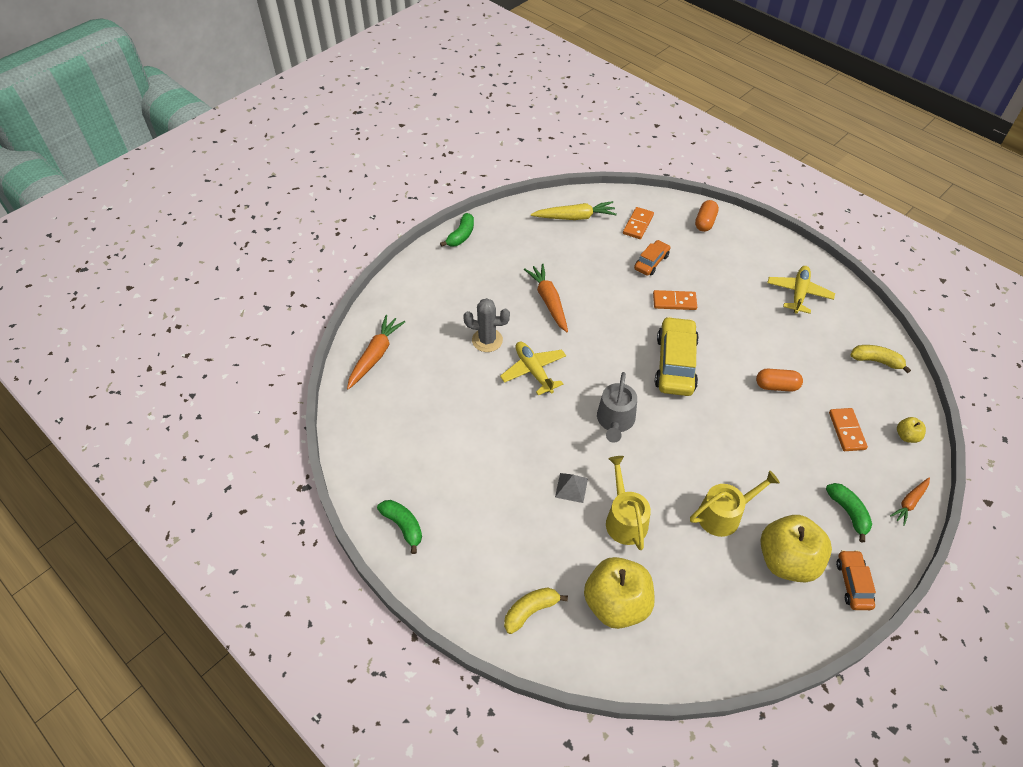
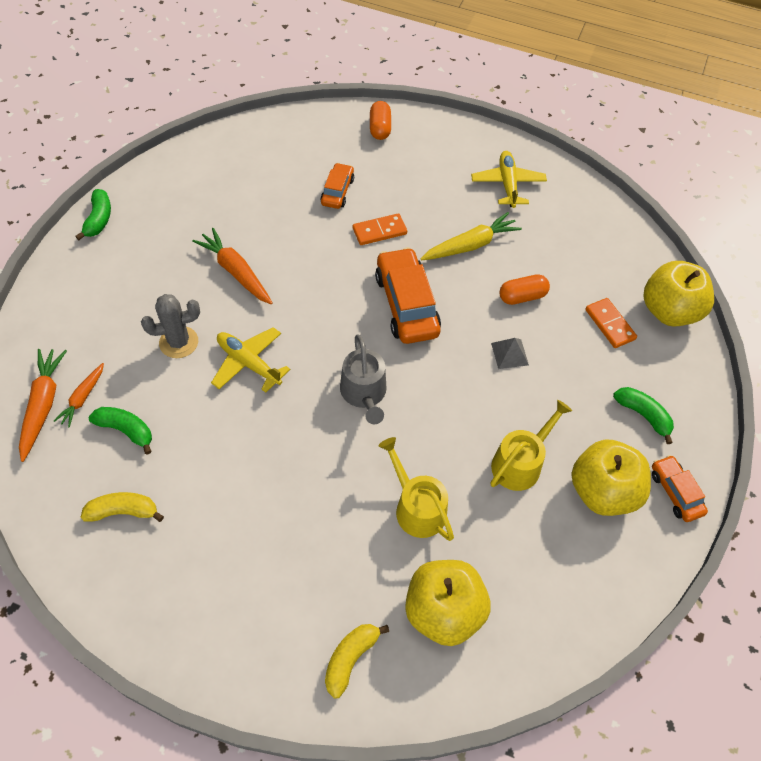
camera: 25 degrees left, 5 degrees up
(403, 526) = (158, 612): green banana -> green banana (126, 430)
(571, 487) = (343, 491): grey pyramid -> grey pyramid (509, 354)
(575, 217) = (230, 160): yellow carrot -> yellow carrot (471, 245)
(638, 224) = (306, 150): orange domino -> none
(675, 364) = (406, 304): yellow car -> orange car
(876, 361) = (611, 237): yellow banana -> yellow banana (123, 512)
(906, 436) = (669, 311): yellow apple -> yellow apple, size x2.26
(909, 503) = (697, 383): orange carrot -> orange carrot (82, 398)

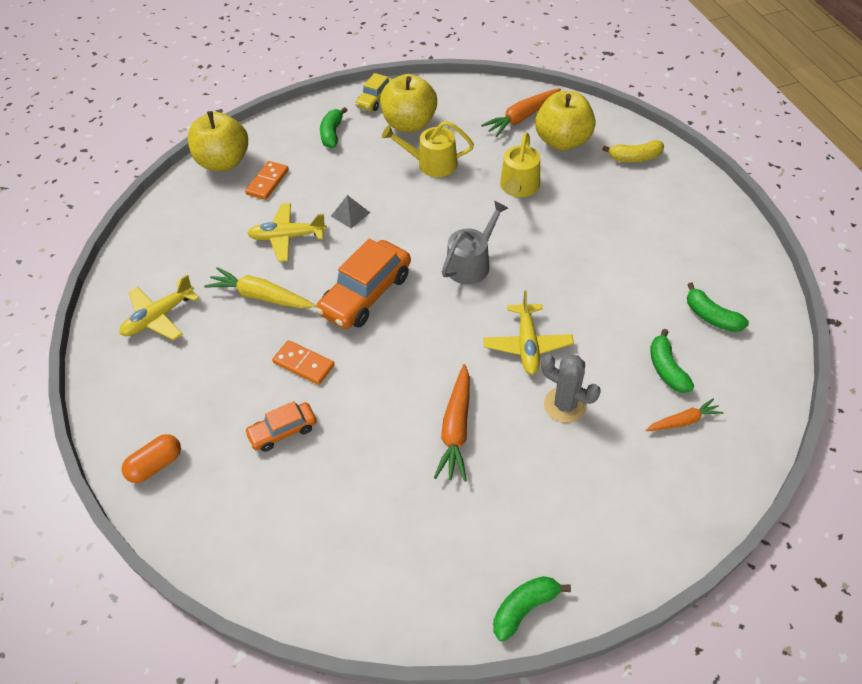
camera: 125 degrees left, 5 degrees down
(43, 405) = (721, 441): orange carrot -> orange carrot (522, 118)
(123, 512) = (711, 316): yellow banana -> green banana
(522, 296) = (287, 237): orange capsule -> yellow plane
(675, 492) = (375, 99): orange car -> yellow car

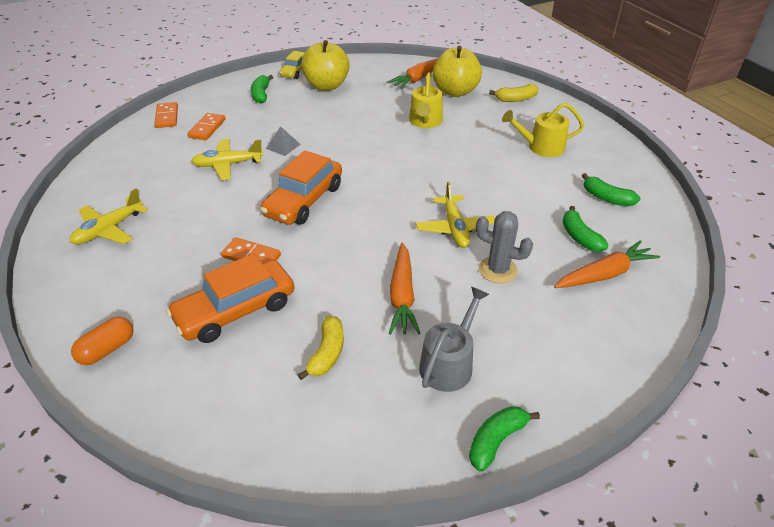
camera: 10 degrees left, 10 degrees down
(224, 162) = (167, 117): yellow apple -> orange domino
(261, 296) = (206, 208): yellow carrot -> none
(283, 431) = (236, 310): orange car -> orange car, size x1.79
(370, 491) = (327, 353): none -> yellow banana
(432, 164) = (349, 110): yellow watering can -> yellow watering can (541, 147)
(471, 263) = (394, 174): grey watering can -> grey watering can (449, 363)
(683, 421) = (604, 274): orange carrot -> orange carrot, size x1.64

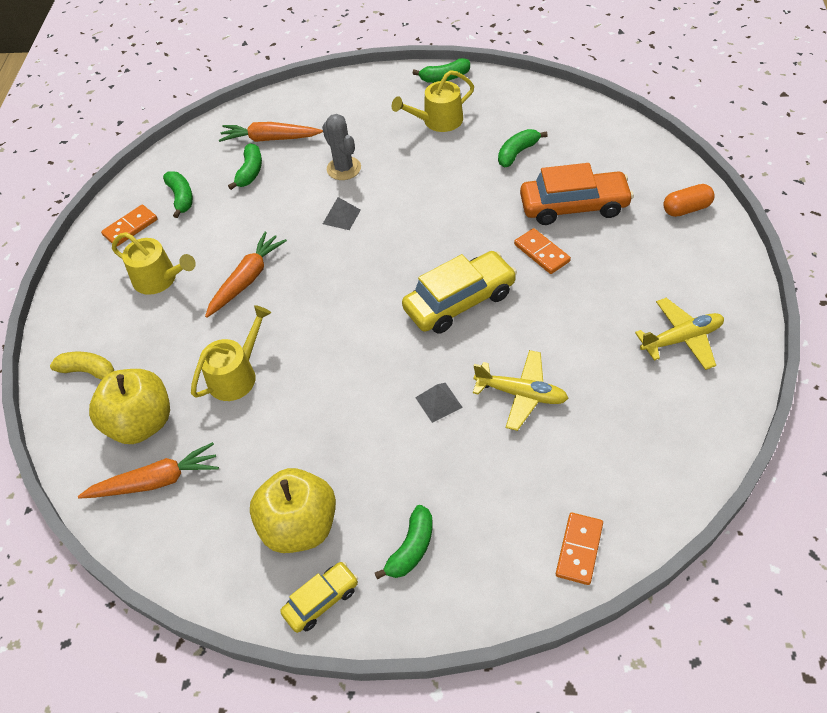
camera: 145 degrees left, 10 degrees up
(207, 128) = (525, 488): orange domino -> orange domino (130, 227)
(304, 200) = (460, 301): orange car -> yellow car
(327, 353) = (517, 153): yellow banana -> green banana
(402, 296) = (434, 174): orange carrot -> orange carrot (247, 279)
(449, 363) = (438, 121): grey watering can -> yellow watering can
(454, 228) = (341, 216): yellow plane -> grey pyramid

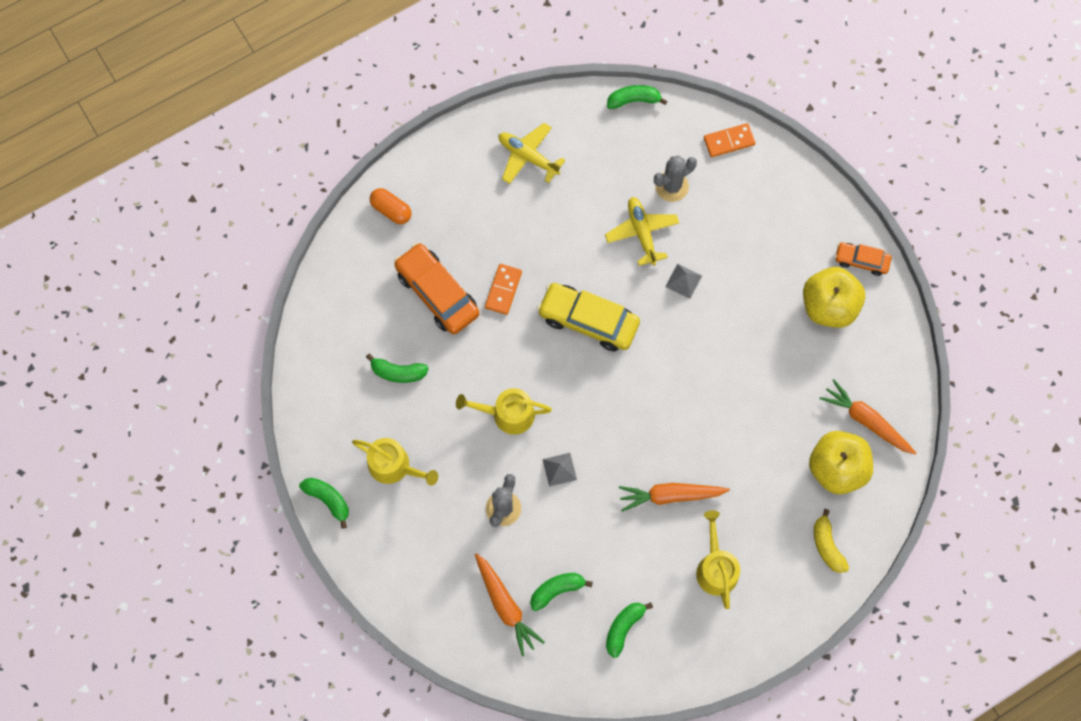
camera: 130 degrees left, 20 degrees up
(130, 227) = (683, 643): orange domino -> none
(236, 375) = (756, 433): yellow watering can -> yellow watering can (508, 414)
(321, 601) = (861, 261): yellow car -> orange car
(411, 548) = (794, 232): green banana -> green banana (633, 100)
(558, 453) = (672, 186): none -> grey cactus

